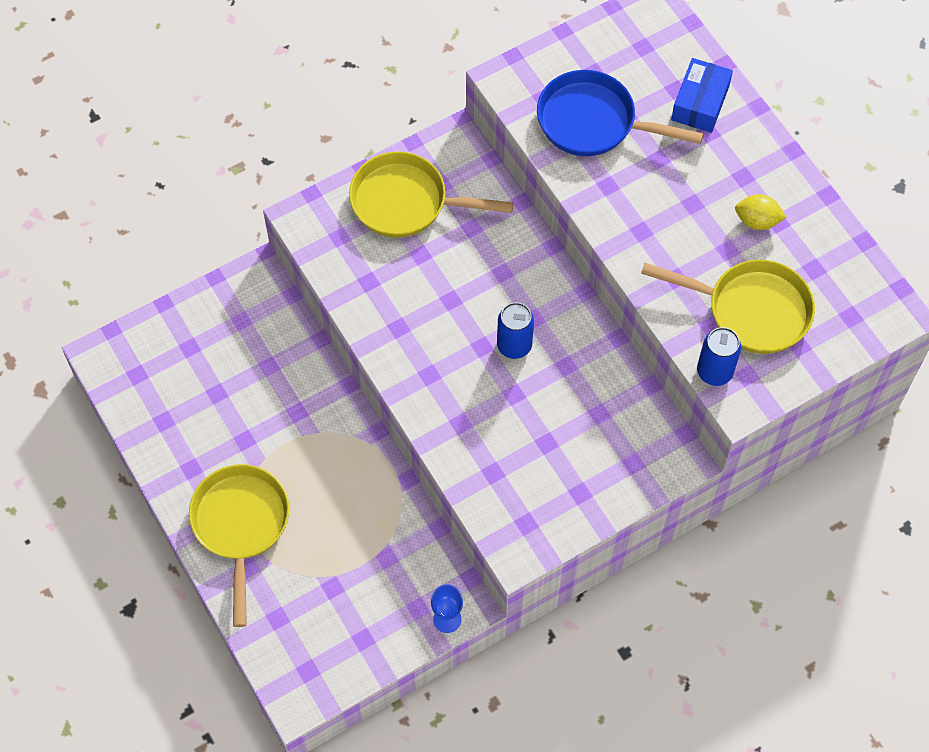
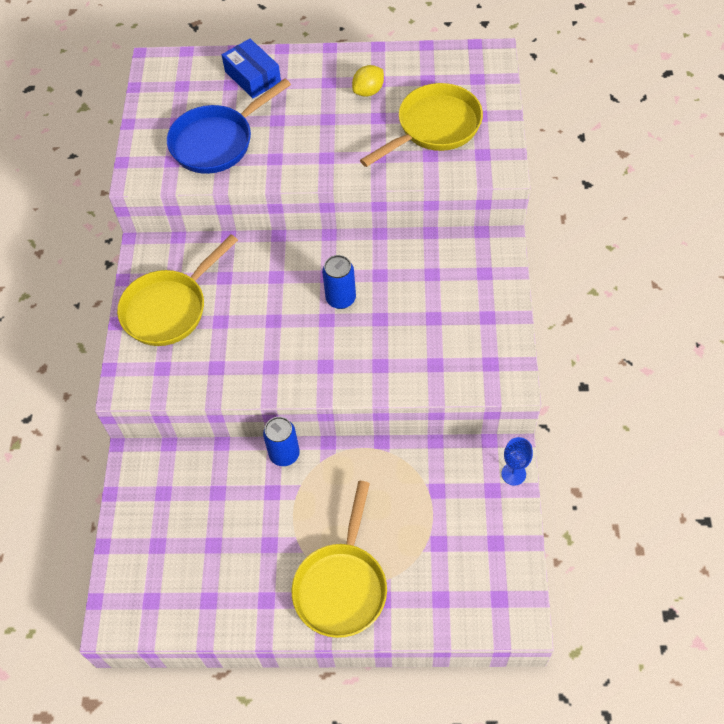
camera: 55 degrees left, 5 degrees down
(241, 525) = (342, 586): yellow pan -> yellow pan turned 105 degrees counterclockwise
(714, 372) = (467, 170): blue can -> blue can (284, 454)

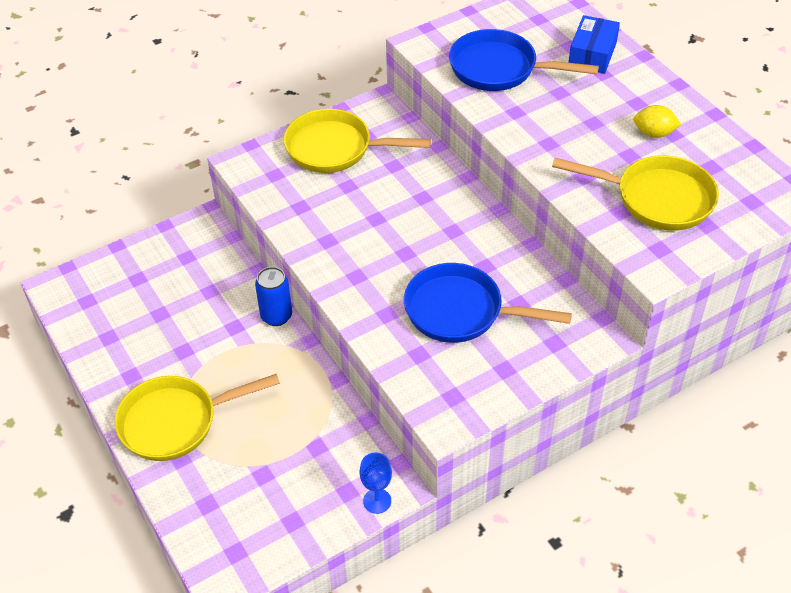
camera: 55 degrees right, 10 degrees down
(341, 299) = (435, 252): blue can -> none
(413, 315) = (460, 311): none -> blue pan

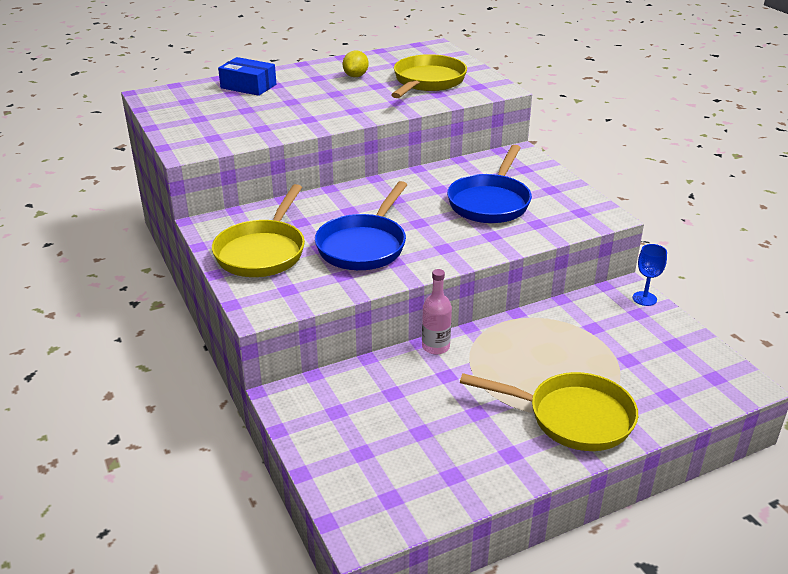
camera: 85 degrees left, 15 degrees down
(175, 422) = (573, 417): yellow pan -> yellow pan turned 60 degrees counterclockwise
(276, 316) = (435, 347): blue can -> pink bottle
(499, 69) = (247, 121): blue pan -> blue pan (364, 246)

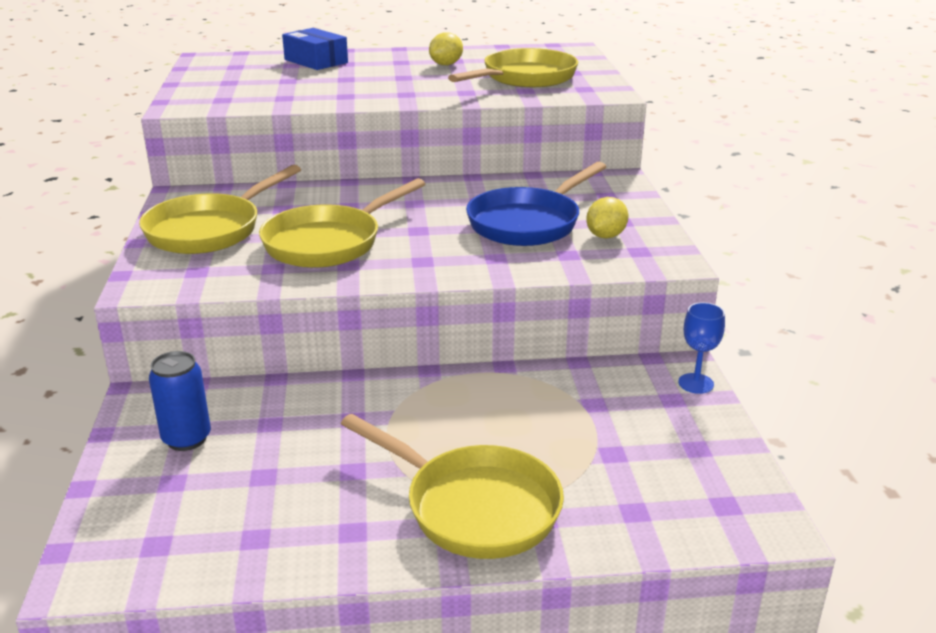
camera: 20 degrees right, 5 degrees down
(344, 419) = (186, 439): none -> blue can
(364, 246) = (328, 243): blue pan -> yellow pan
(435, 347) = (368, 383): pink bottle -> none
(550, 203) = (605, 236): none -> yellow lemon

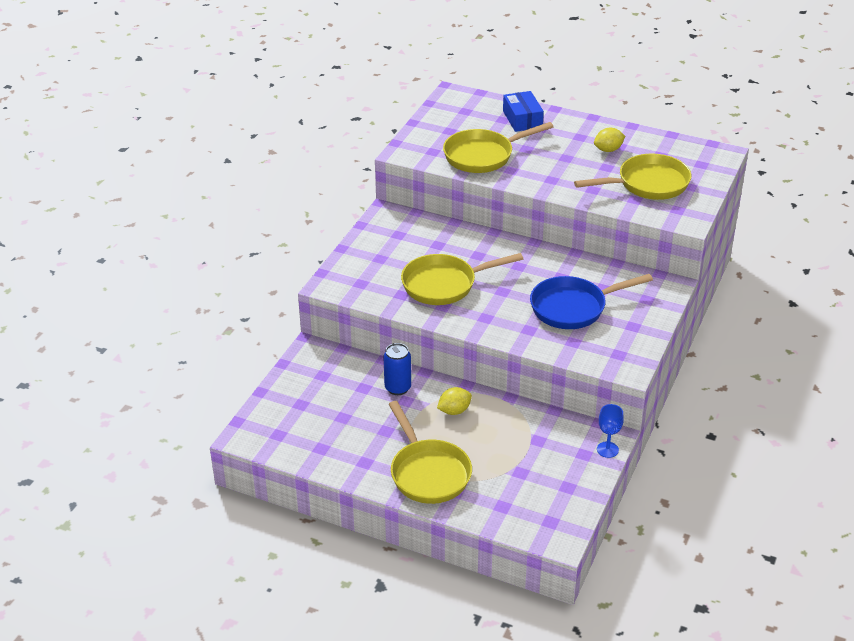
camera: 30 degrees right, 10 degrees up
(186, 439) = (319, 382): blue can -> blue can (397, 388)
(209, 230) = (385, 251): yellow pan -> yellow pan (483, 156)
(605, 236) = (610, 335): yellow lemon -> yellow lemon (454, 411)

